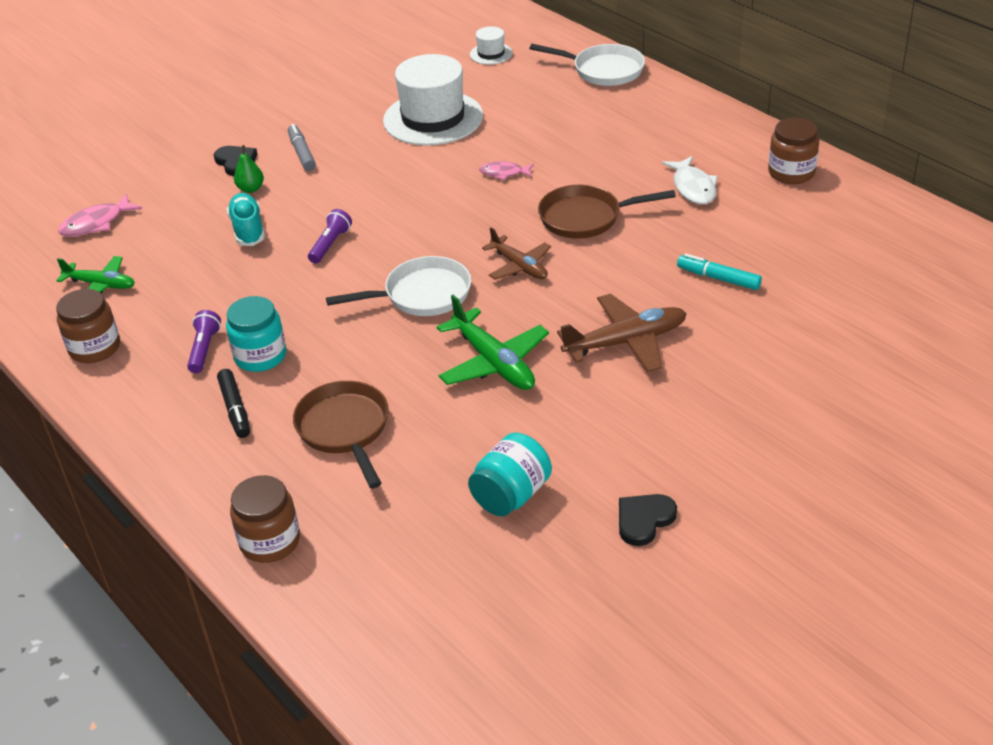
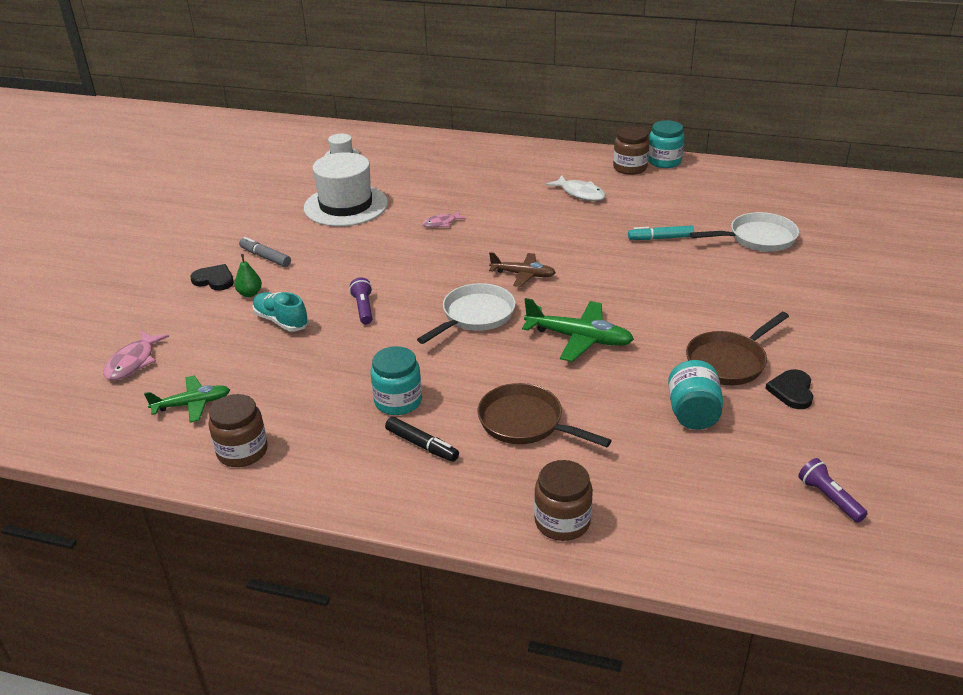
camera: 35 degrees left, 5 degrees down
(204, 349) = (345, 415): purple flashlight -> purple flashlight (829, 498)
(585, 218) = (532, 232): brown pan -> brown pan (729, 362)
(603, 70) = (437, 145): white pan -> white pan (758, 238)
(625, 342) = (649, 294): brown plane -> none
(844, 178) = (664, 161): none -> turquoise jar

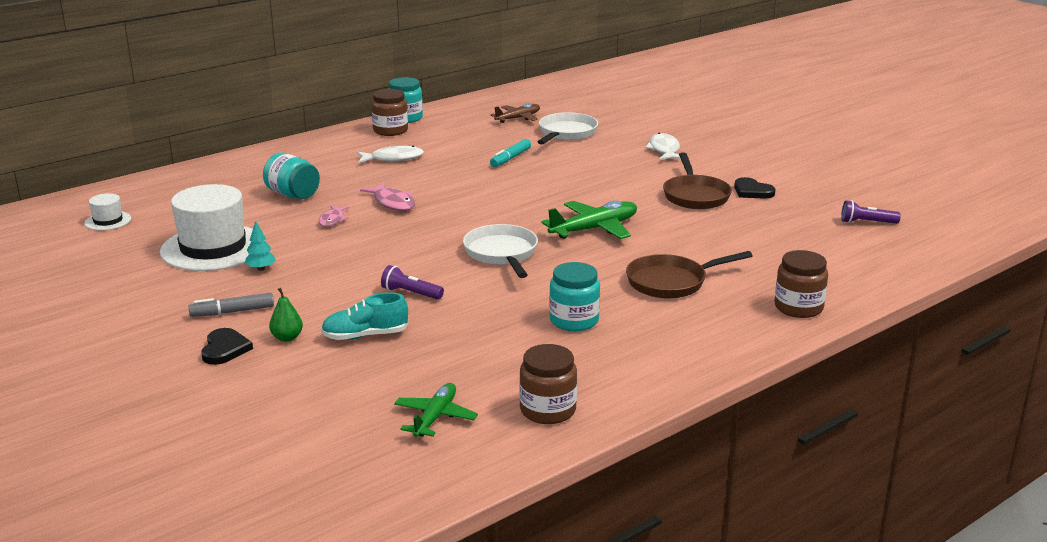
camera: 55 degrees left, 10 degrees down
(133, 362) = (306, 433): pink fish -> pink fish (393, 203)
(214, 280) = (225, 349): black heart -> black heart turned 120 degrees clockwise
(336, 236) = (261, 269): none -> turquoise tree
(422, 445) = (646, 329): black marker -> none
(523, 275) = (474, 218): brown plane -> brown plane (518, 118)
(693, 413) = (736, 226): turquoise jar -> turquoise jar (293, 195)
(808, 301) = (664, 150): none -> white fish

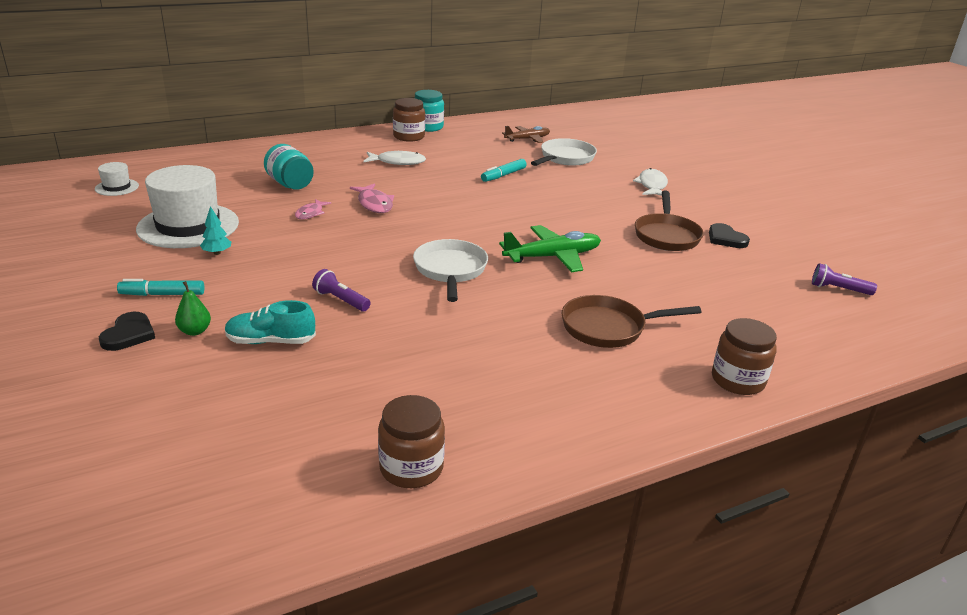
camera: 10 degrees right, 5 degrees up
(232, 312) = (162, 294): grey marker -> turquoise marker
(435, 417) = (286, 455): green plane -> none
(574, 320) = (489, 357): turquoise jar -> none

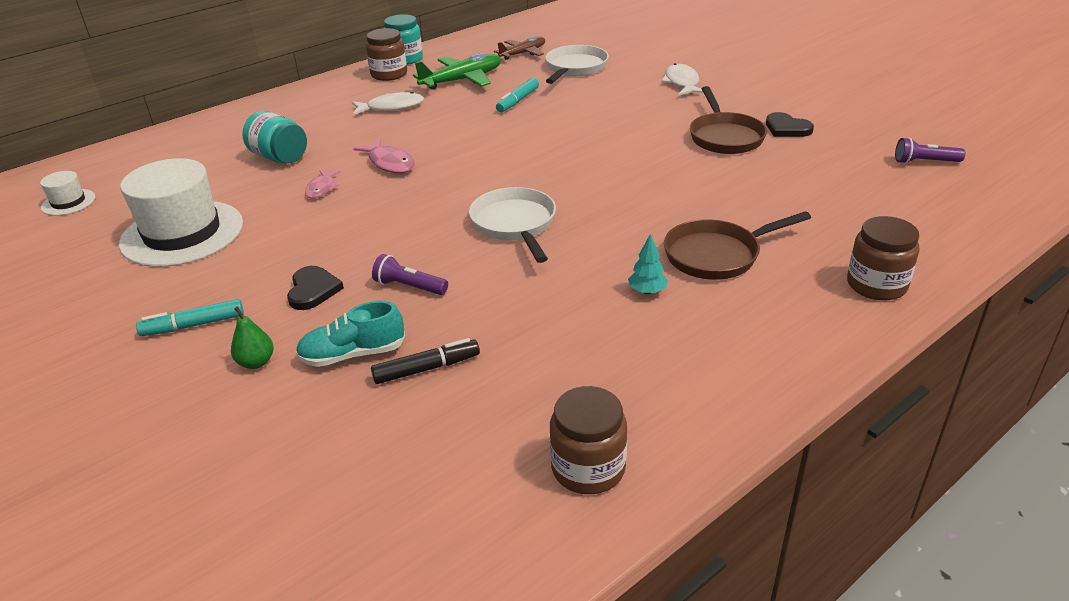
camera: 10 degrees left, 5 degrees up
(129, 334) = (177, 384): black heart -> black heart (313, 290)
(217, 253) = (234, 260): turquoise tree -> turquoise tree (647, 291)
(322, 364) = (427, 368): none -> black marker
(552, 257) = (618, 186): green plane -> green plane (462, 80)

